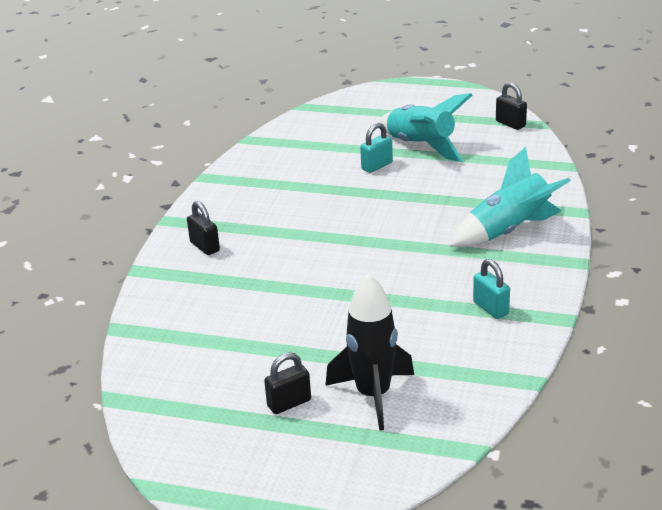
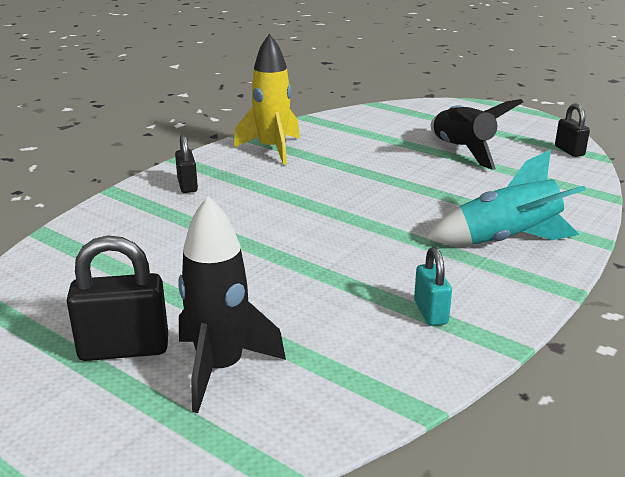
camera: 20 degrees right, 5 degrees down
(249, 186) = (272, 149): none -> yellow rocket
(289, 403) = (124, 349): black padlock -> black padlock, size x1.64
(377, 166) = (406, 157): turquoise padlock -> none
(421, 146) = (462, 151): turquoise rocket -> black rocket

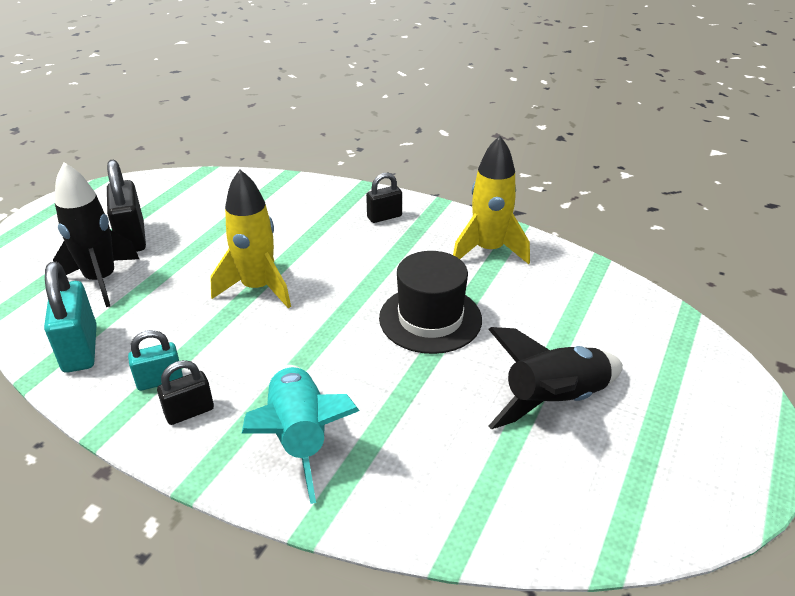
camera: 80 degrees right, 10 degrees up
(285, 256) = (258, 288): none -> yellow rocket
(361, 180) = (430, 319): none -> black hat
(368, 373) = (80, 349): none -> turquoise padlock
(569, 151) = (613, 528): black padlock -> black padlock (189, 412)

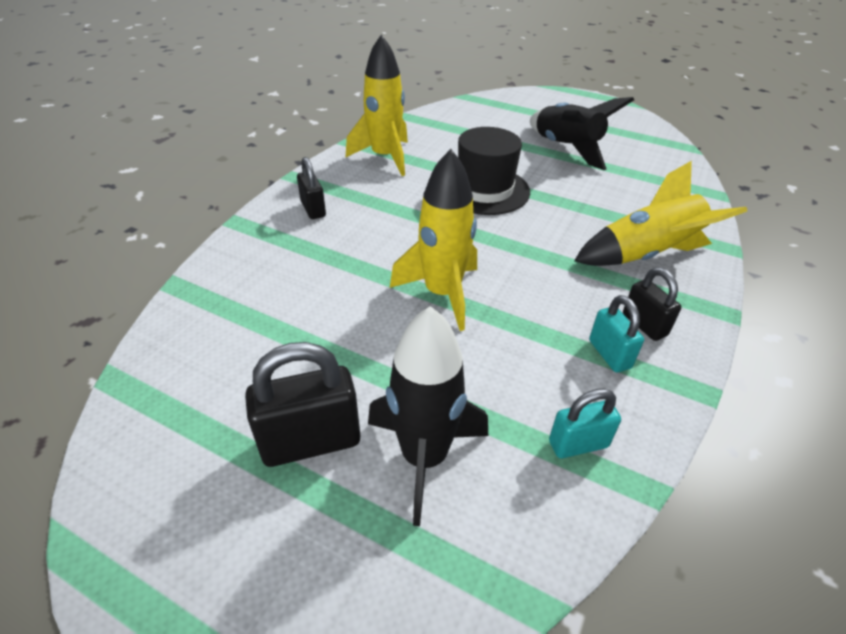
camera: 90 degrees left, 5 degrees up
(80, 349) = (578, 444): turquoise padlock -> turquoise padlock, size x0.61
(300, 438) = (646, 255): turquoise rocket -> yellow rocket

